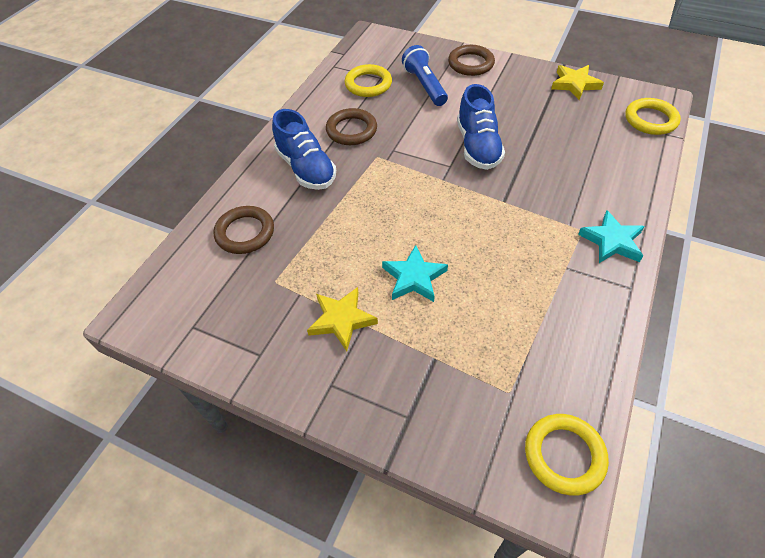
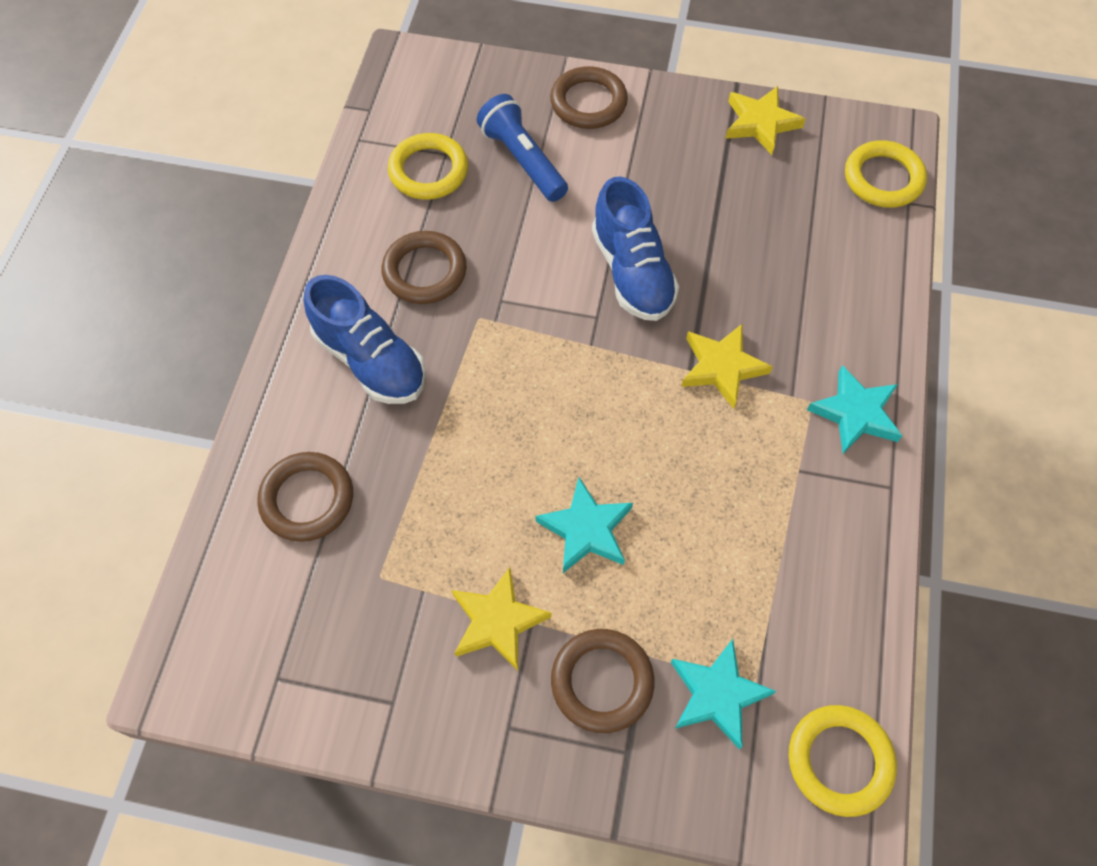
camera: 15 degrees left, 10 degrees up
(401, 369) = (602, 682): none -> brown ring
(481, 393) = (717, 694): none -> turquoise star
(525, 203) = (722, 367): none -> yellow star

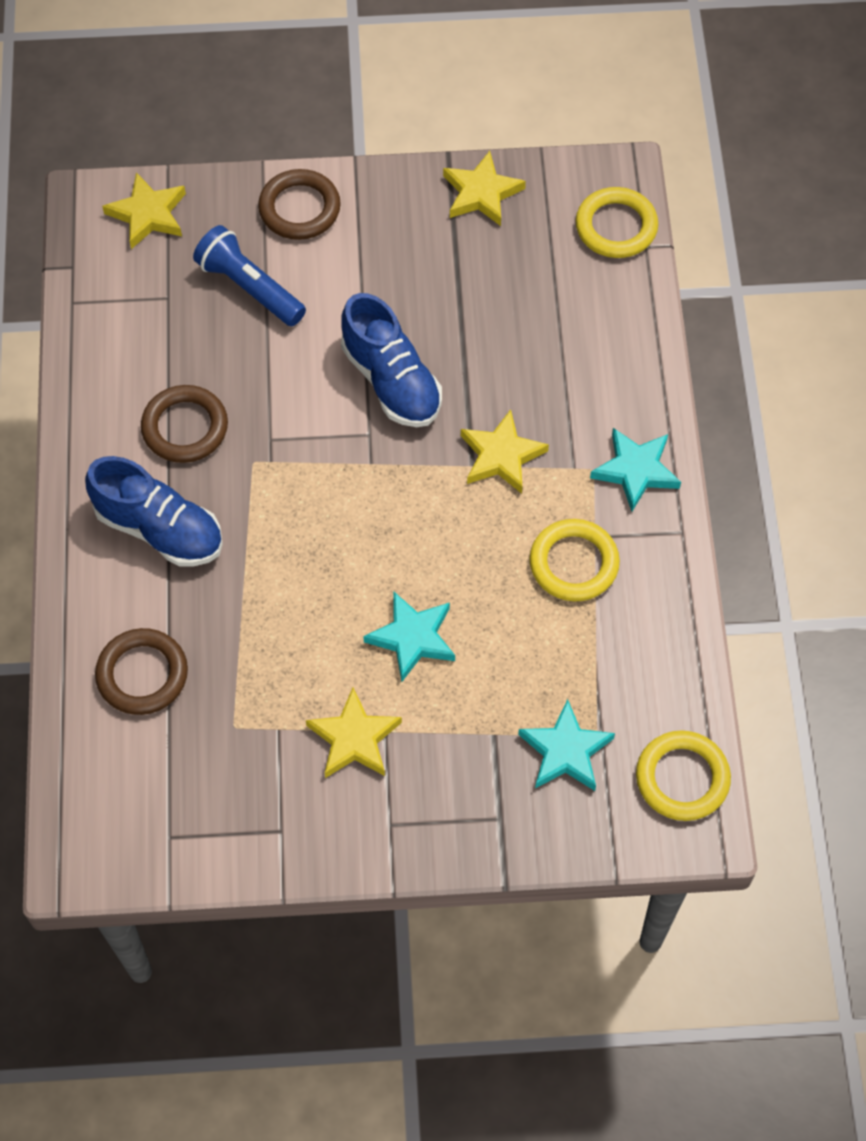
camera: 15 degrees left, 0 degrees up
(428, 171) = (155, 320): yellow ring -> yellow ring (574, 563)
(451, 80) = (148, 214): none -> yellow star
(602, 682) = (462, 766): brown ring -> none

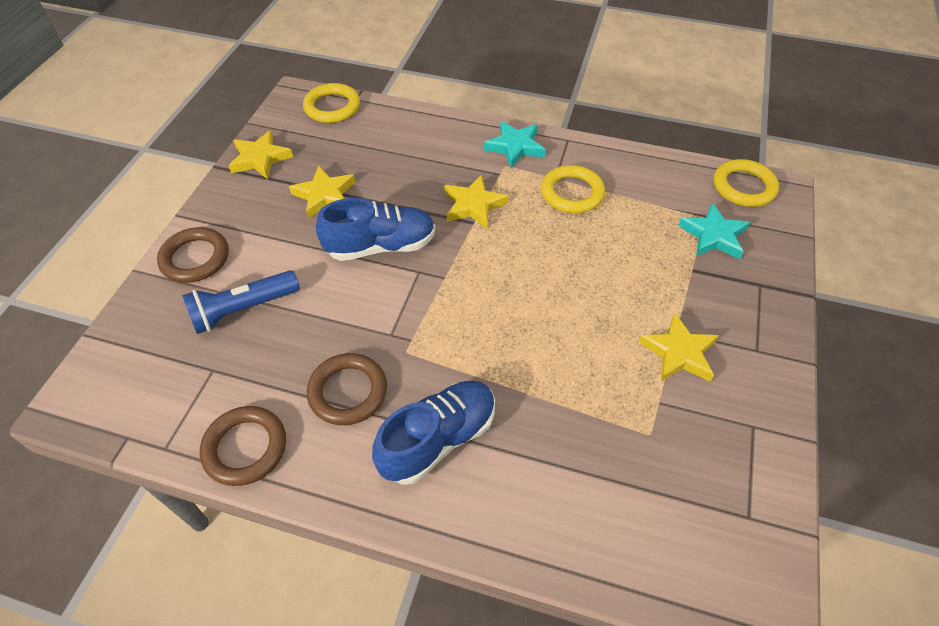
camera: 70 degrees left, 10 degrees down
(142, 674) = (580, 494): brown ring -> brown ring (245, 448)
(148, 214) = (120, 361): yellow star -> yellow star (325, 195)
(412, 638) = (602, 293): turquoise star -> none

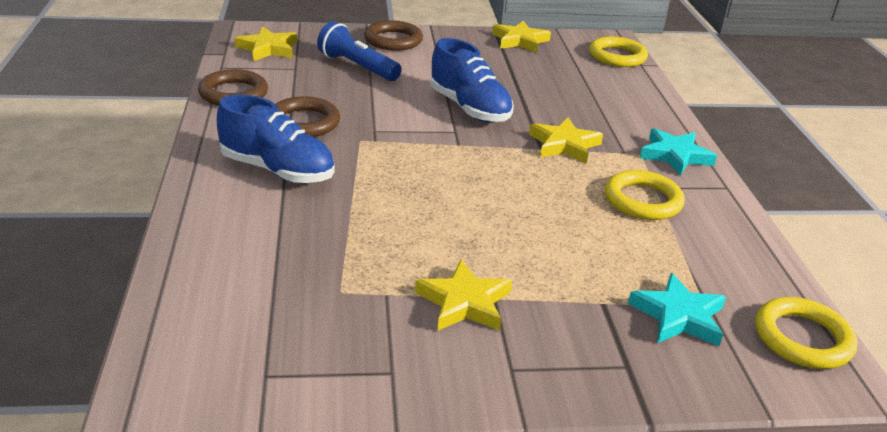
camera: 65 degrees right, 20 degrees down
(325, 195) = (505, 74): yellow star -> yellow star (268, 49)

